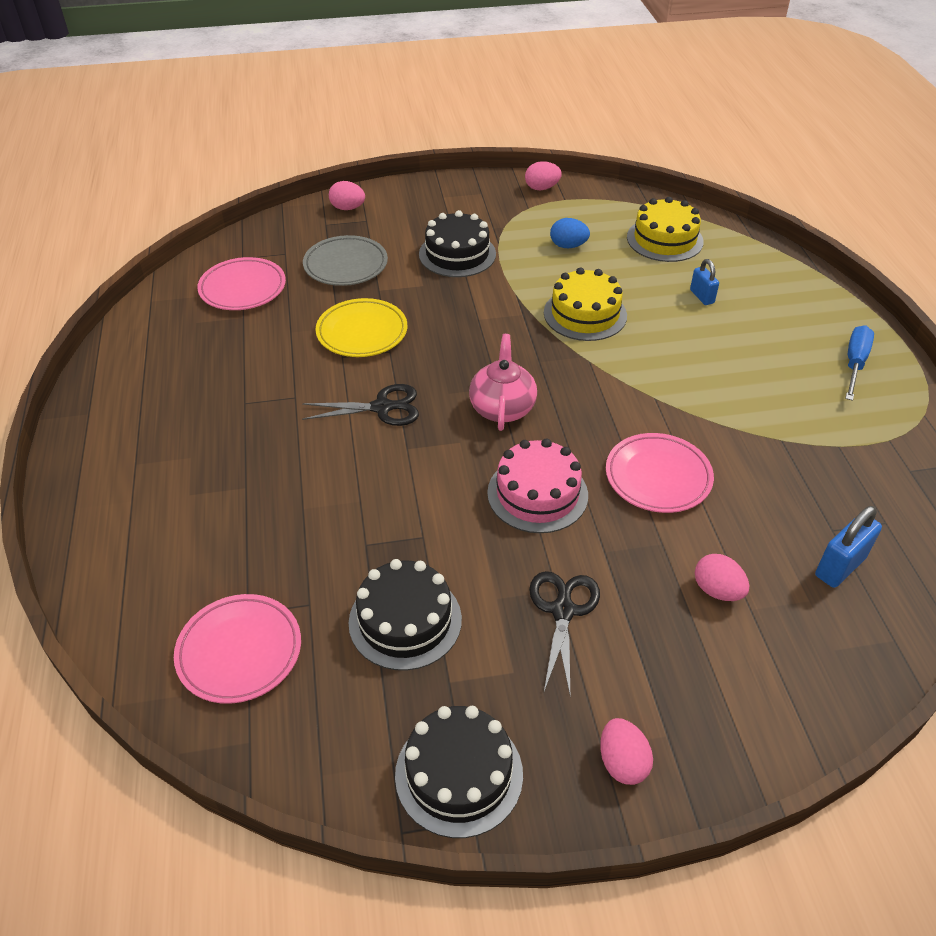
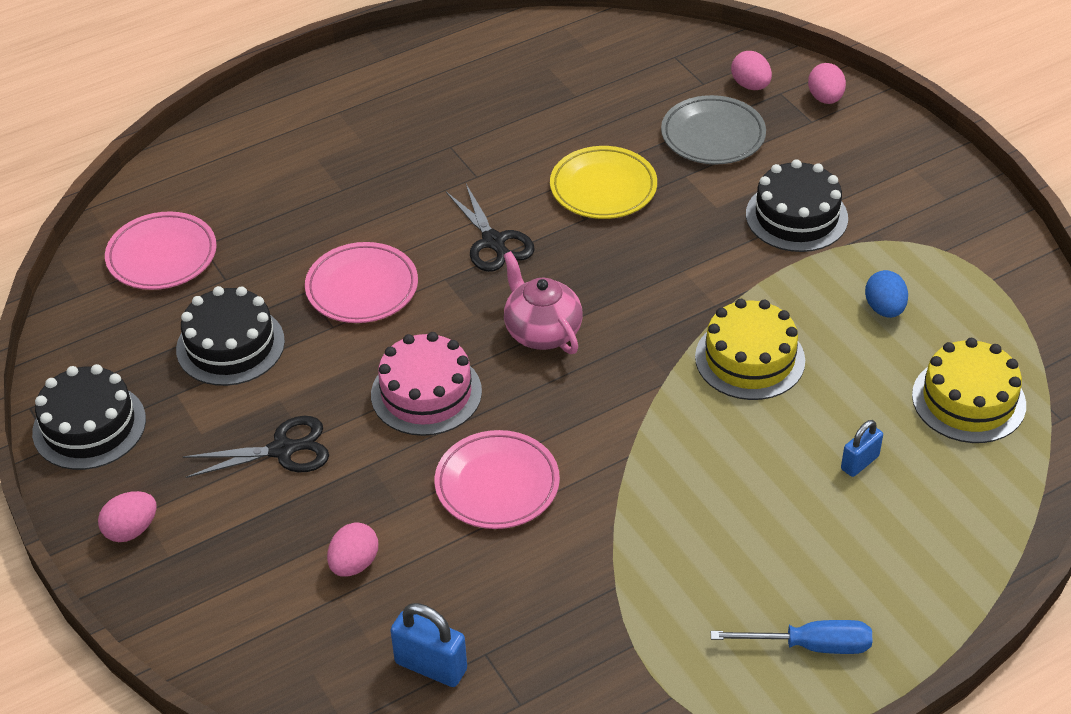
camera: 70 degrees right, 0 degrees up
(243, 288) = (622, 77): pink plate -> pink plate (362, 288)
(502, 408) = (542, 331): pink teapot -> pink teapot turned 105 degrees counterclockwise
(542, 188) = (1003, 250): pink egg -> pink egg (750, 85)

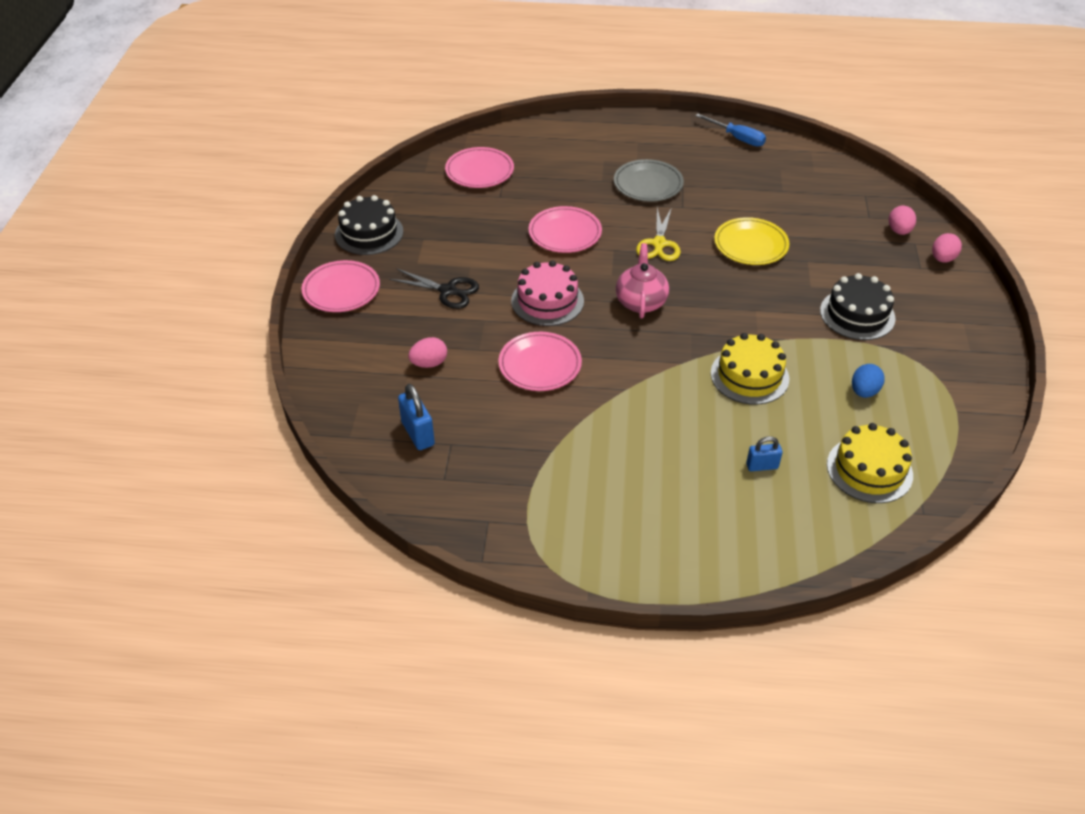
camera: 35 degrees right, 0 degrees up
(131, 530) = (341, 290): pink egg -> pink plate
(230, 345) = (471, 229): black cake -> none
(493, 242) = (659, 244): black scissors -> yellow scissors
(713, 135) = (847, 247): grey plate -> grey plate (648, 184)
(810, 645) = (632, 545): blue screwdriver -> blue screwdriver (737, 138)

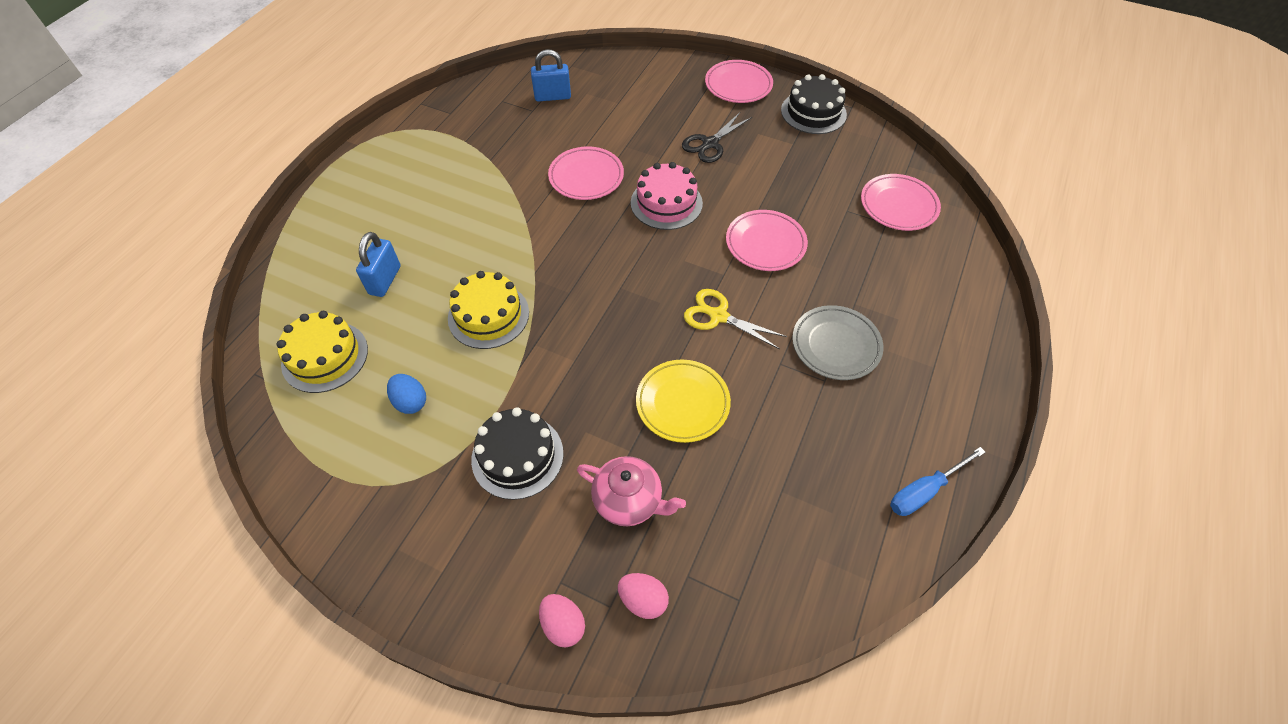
camera: 110 degrees right, 10 degrees up
(429, 363) = (624, 116): pink egg -> none
(641, 302) = (633, 269): pink teapot -> pink teapot (629, 501)
(762, 466) = (385, 280): blue padlock -> blue padlock, size x1.53

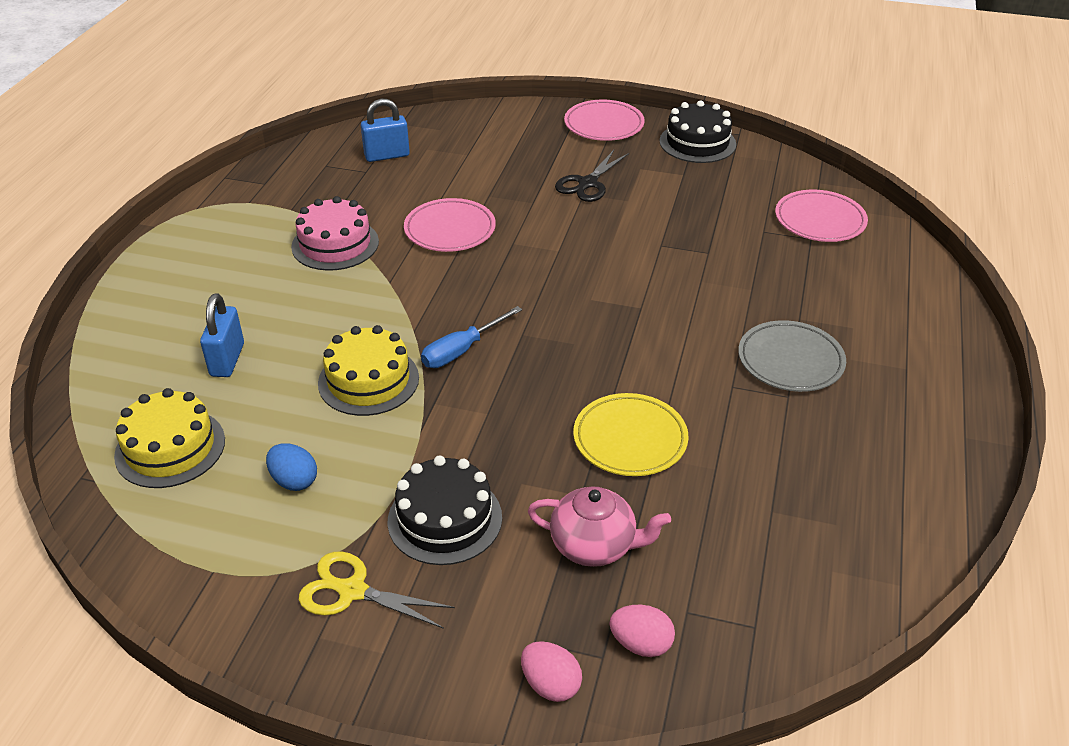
camera: 10 degrees left, 15 degrees down
(666, 203) = (553, 245): pink cake -> pink cake (335, 244)
(718, 316) = (647, 349): yellow scissors -> yellow scissors (352, 591)
(765, 243) = (680, 272): pink plate -> none
(924, 491) = (933, 488): blue screwdriver -> blue screwdriver (462, 350)

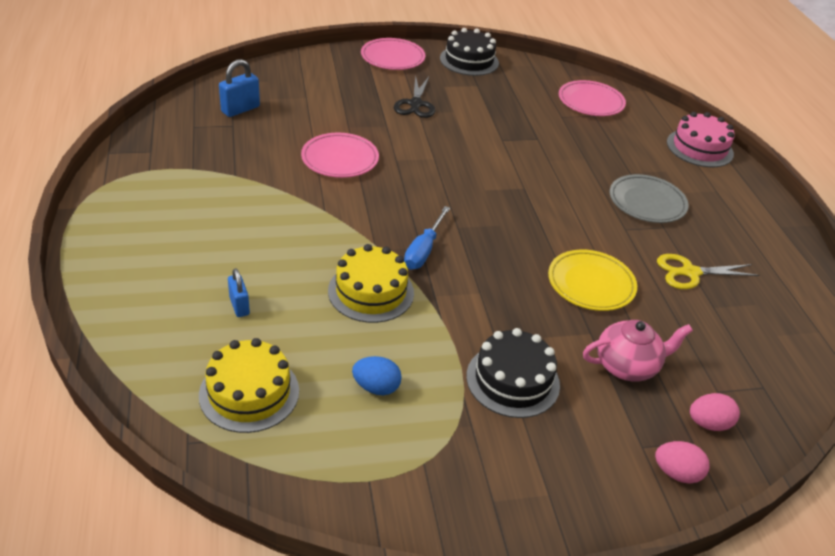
camera: 30 degrees left, 0 degrees up
(227, 360) = (239, 306): blue padlock -> blue padlock, size x0.65
(335, 244) = (255, 189): pink cake -> pink cake (699, 148)
(352, 591) = (490, 457): yellow scissors -> yellow scissors (690, 272)

